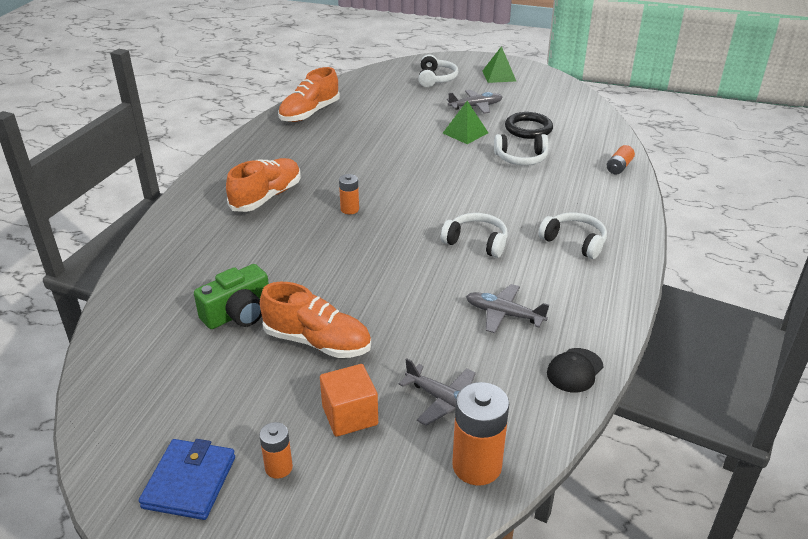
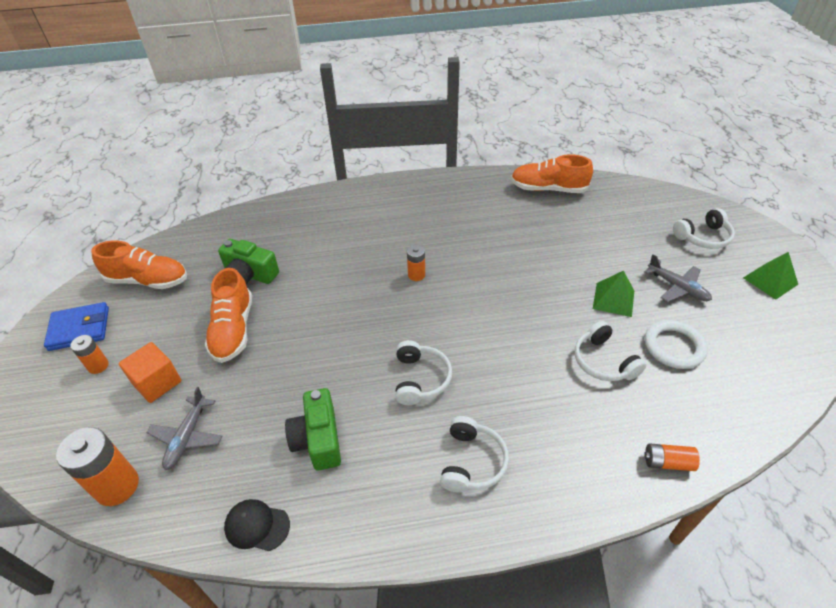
camera: 65 degrees right, 10 degrees up
(266, 197) = (401, 223): orange shoe -> orange shoe (148, 280)
(504, 314) = (318, 439): grey plane -> green camera
(528, 129) = (674, 347): black ring -> white ring

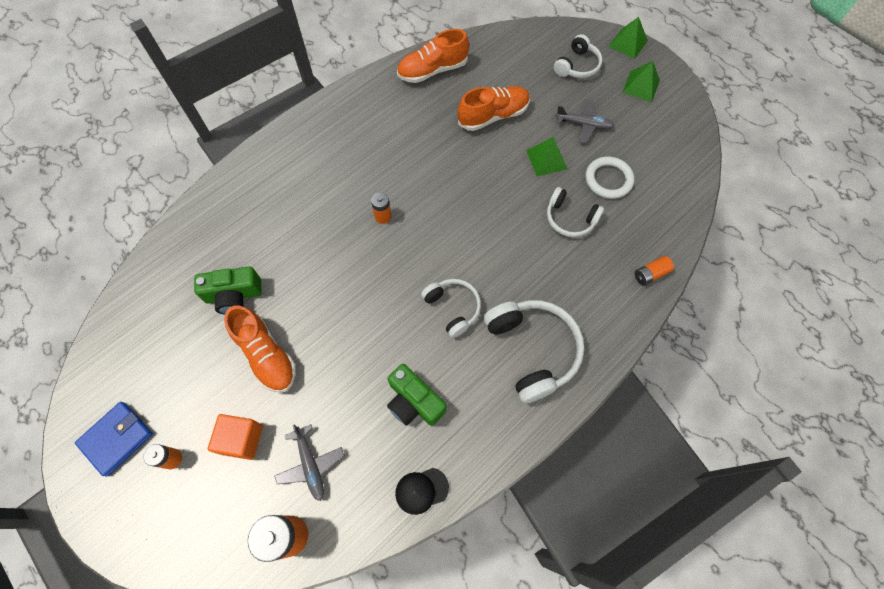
camera: 35 degrees left, 20 degrees up
(148, 280) = (138, 355): orange shoe -> orange shoe (493, 116)
(472, 462) = (532, 350): white headphones -> white headphones, size x1.66
(777, 240) = (628, 43): none -> green pyramid

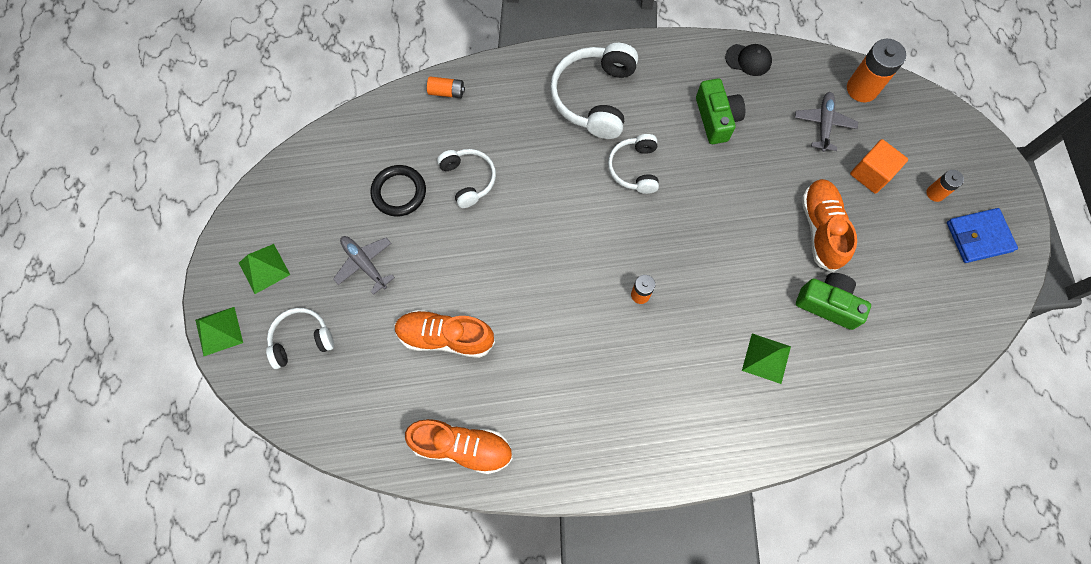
camera: 145 degrees left, 5 degrees up
(546, 159) = (436, 251): green pyramid -> green pyramid (766, 358)
(608, 180) = (399, 192): white ring -> black ring

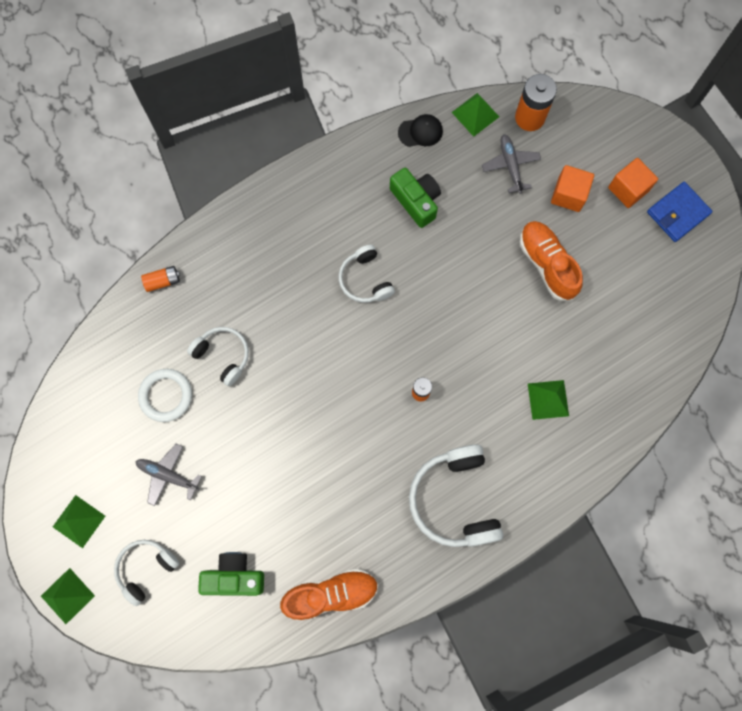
camera: 25 degrees left, 5 degrees up
(399, 192) = (166, 396): black ring -> white ring
(445, 337) = (271, 507): orange shoe -> none
(594, 97) = (299, 227): white headphones -> white headphones (454, 499)
(809, 65) = (475, 114): none -> green pyramid
(828, 304) = (579, 329): green camera -> green camera (234, 576)
(935, 193) = (628, 189): orange battery -> orange cube

